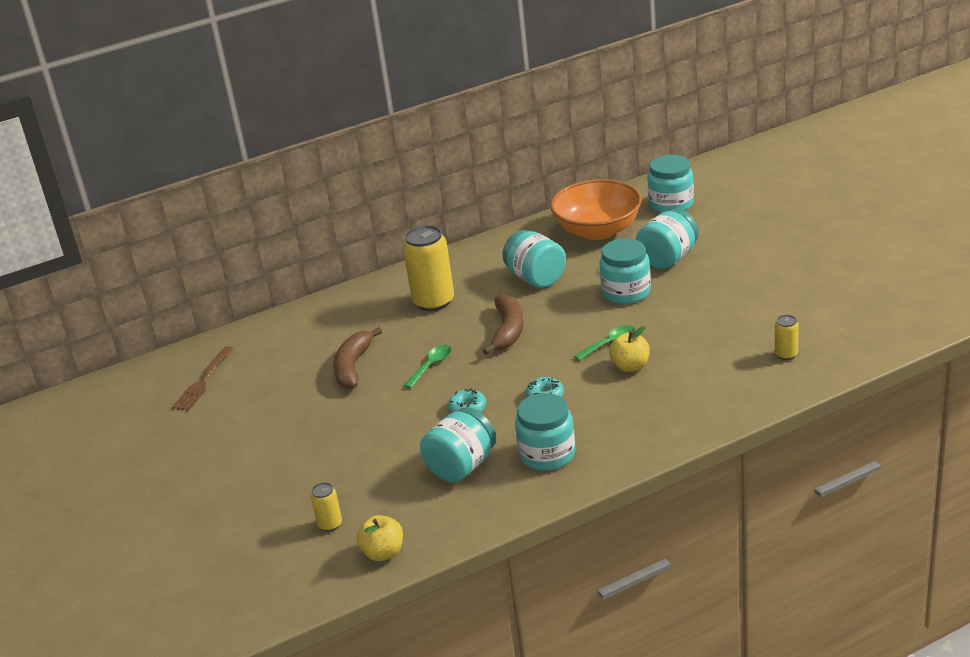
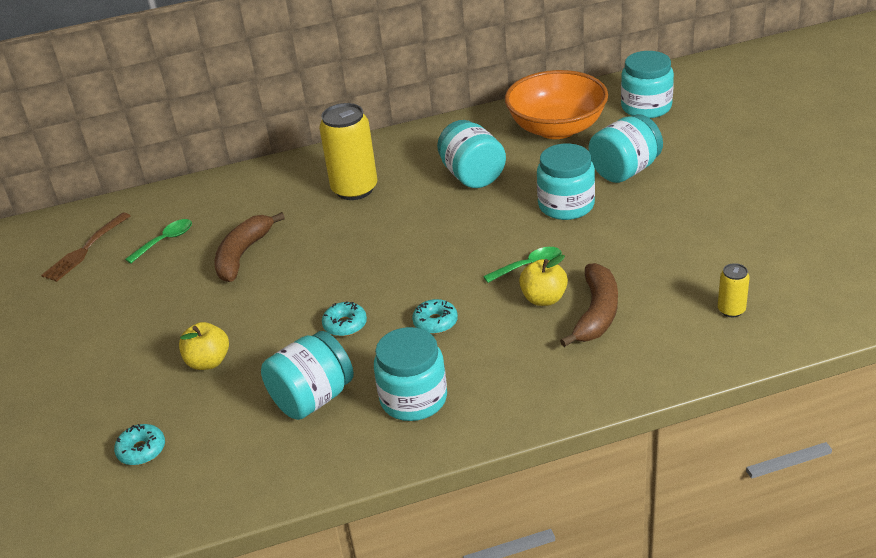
camera: 10 degrees right, 5 degrees up
(330, 524) = (141, 450): yellow can -> turquoise donut
(383, 553) = (184, 500): yellow apple -> yellow apple (208, 362)
(431, 366) = (325, 265): green spoon -> green spoon (165, 241)
(508, 331) = (421, 235): brown banana -> brown banana (596, 313)

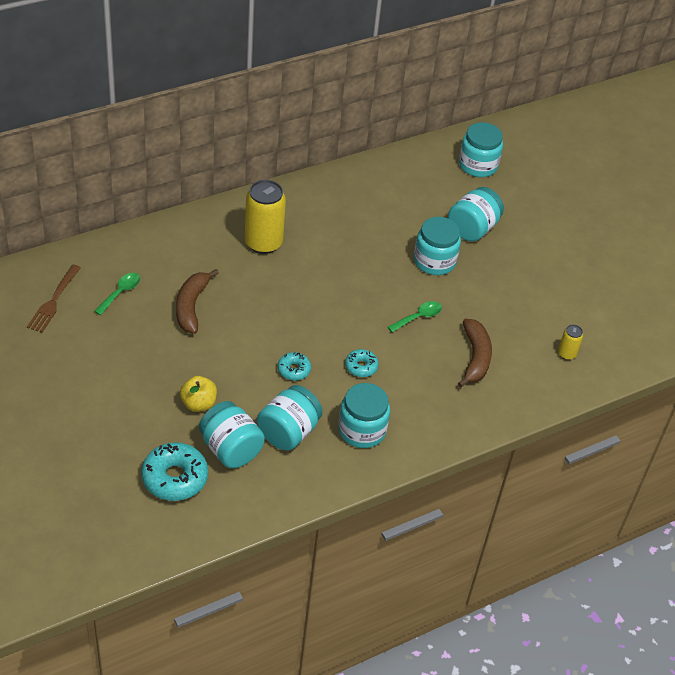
camera: 20 degrees left, 10 degrees up
(141, 450) = (175, 478): turquoise donut -> turquoise donut, size x1.82
(472, 176) = (355, 231): turquoise jar -> turquoise jar (230, 449)
(544, 299) = (435, 345): yellow apple -> none
(557, 128) = (412, 185): orange bowl -> none

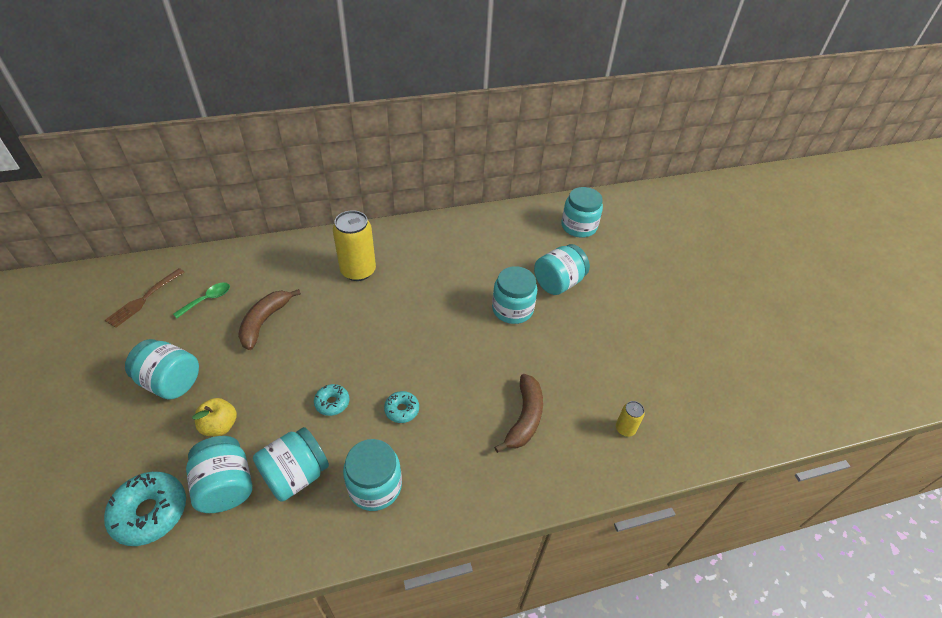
camera: 15 degrees right, 0 degrees up
(129, 374) = (171, 382): none -> turquoise jar
(418, 317) = (479, 364): green spoon -> none

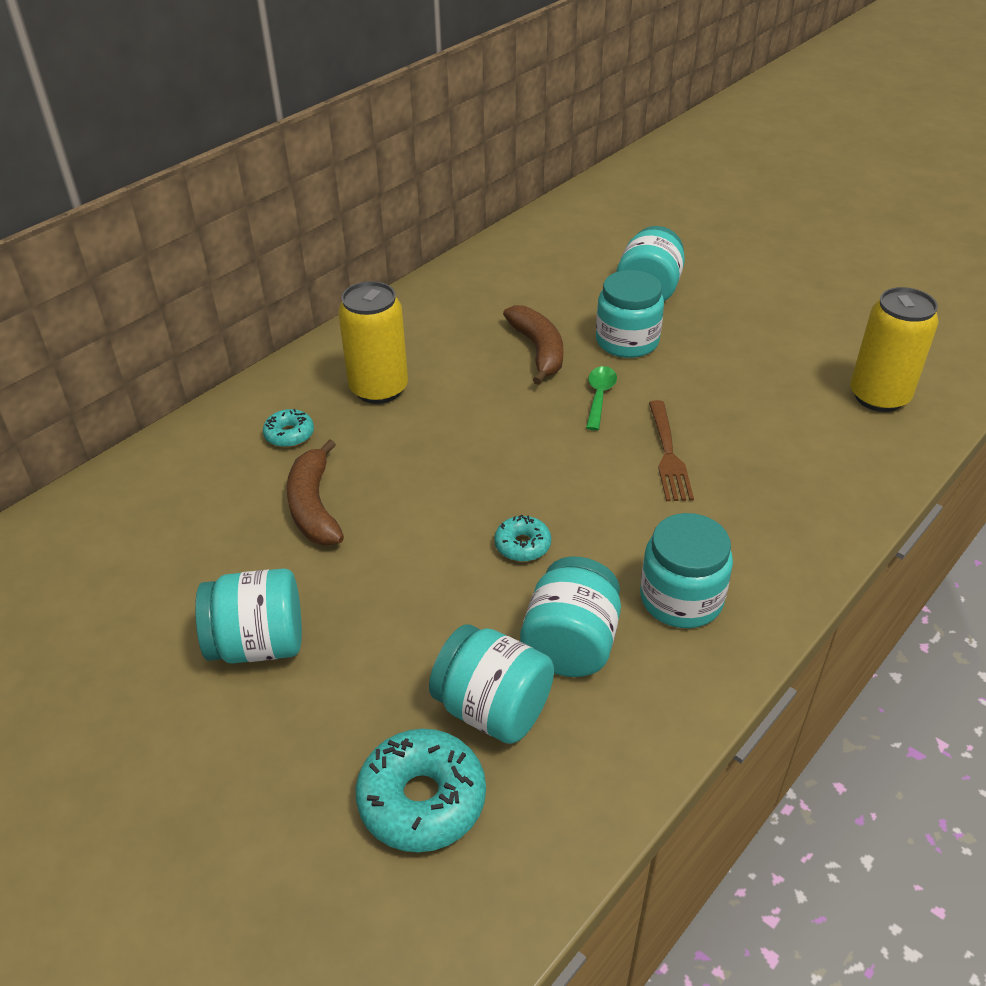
camera: 30 degrees left, 5 degrees down
(144, 298) = (79, 571): brown fork -> brown fork (668, 454)
(207, 299) = (189, 523): green spoon -> green spoon (599, 396)
(220, 426) = (399, 652): yellow apple -> none
(402, 410) = (619, 506): turquoise donut -> turquoise donut (289, 435)
(524, 418) = (767, 441): brown banana -> brown banana (538, 350)
(578, 227) = (605, 224): turquoise jar -> none
(625, 429) = (879, 396): yellow can -> yellow can, size x2.08

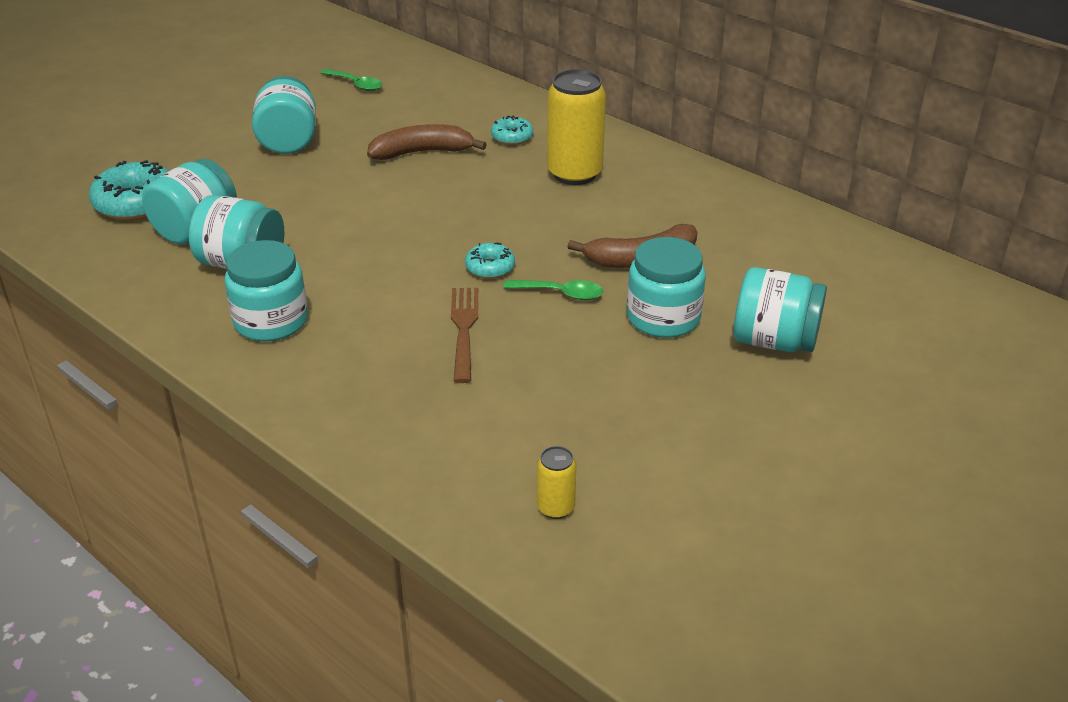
camera: 90 degrees right, 5 degrees down
(98, 589) = (356, 84): none -> green spoon
(522, 545) = (356, 244): turquoise donut -> turquoise donut (490, 268)
(668, 454) = (464, 330): brown fork -> brown fork turned 90 degrees clockwise
(879, 396) = (556, 508): yellow can -> yellow can, size x0.48

